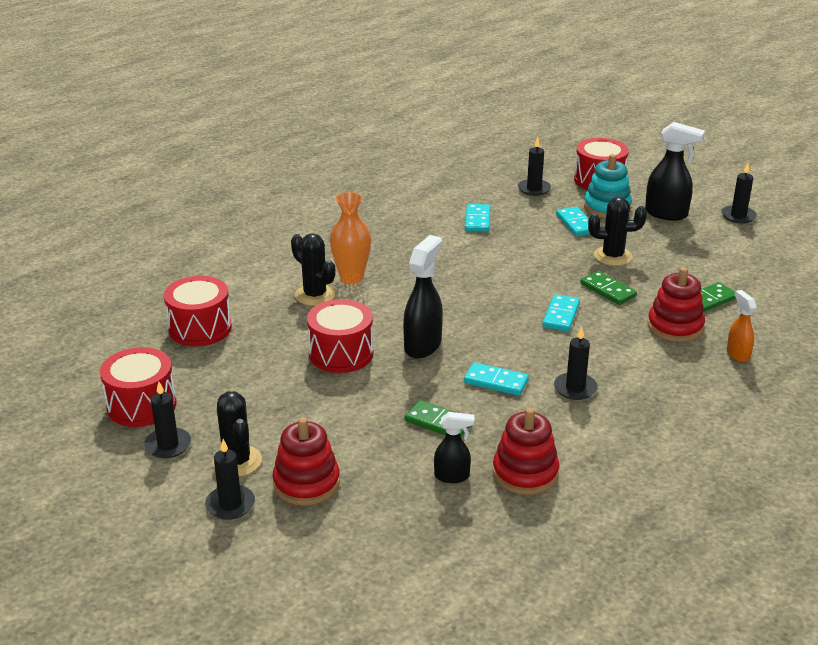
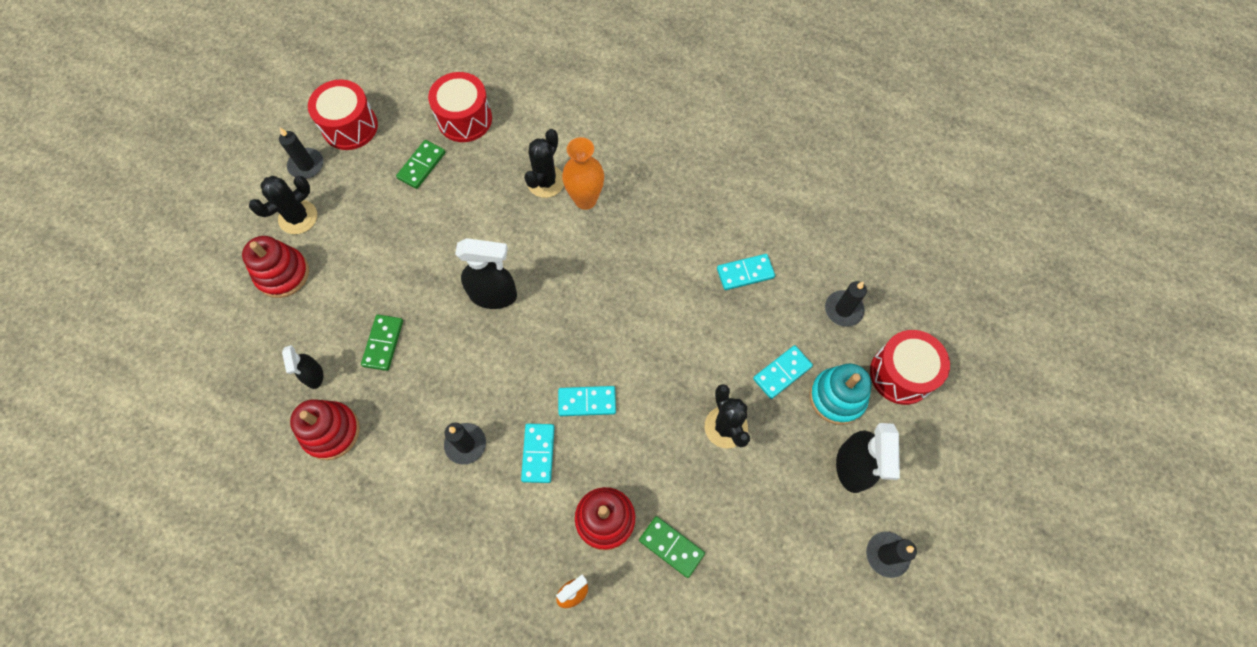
camera: 70 degrees right, 35 degrees up
(230, 505) = (248, 233): black candle -> none
(341, 354) = (461, 235): red drum -> none
(496, 382) = (456, 372): turquoise domino -> turquoise domino (538, 453)
(608, 290) = (652, 437): green domino -> green domino (421, 166)

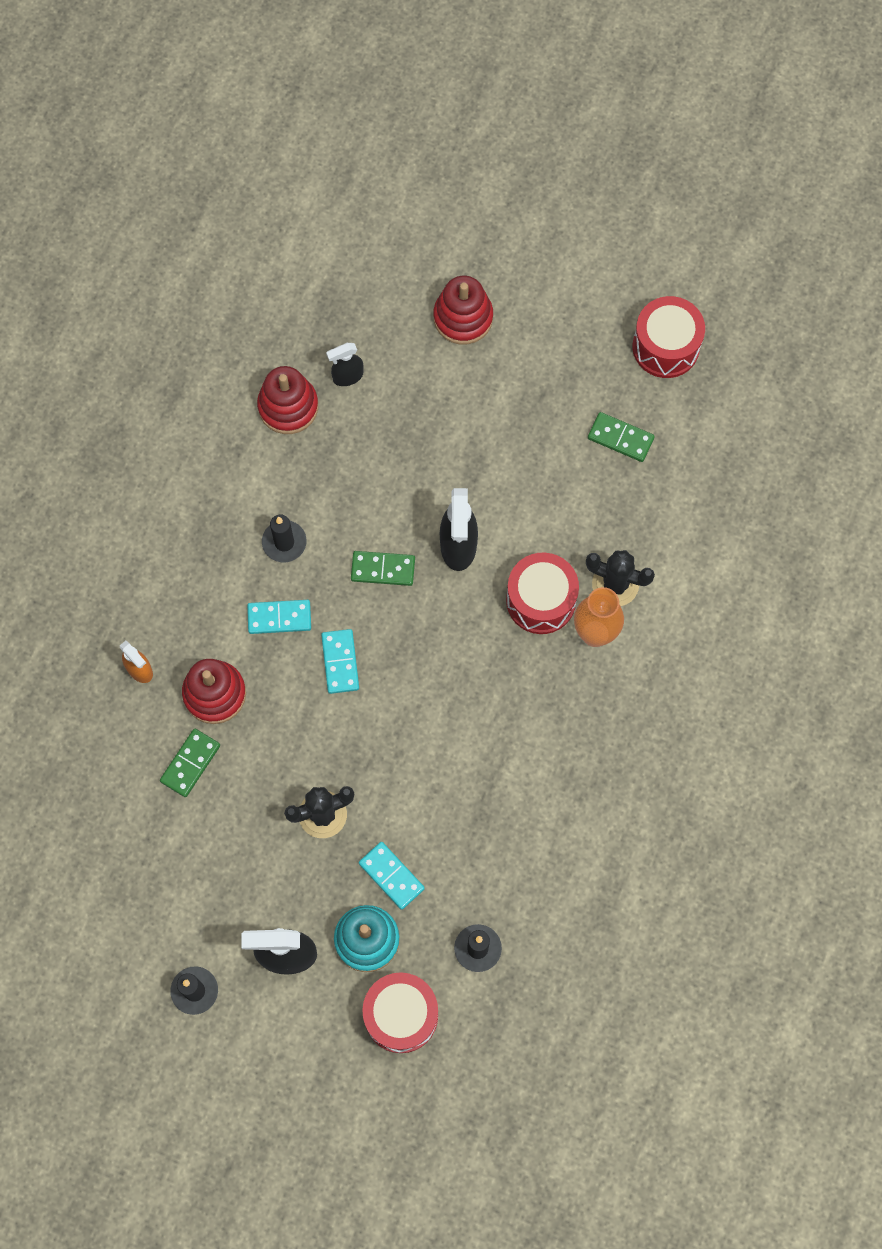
camera: 85 degrees right, 5 degrees up
(298, 217) = (535, 317): black cactus -> none
(306, 165) = (606, 310): black candle -> none
(383, 343) = (390, 438): green domino -> green domino (383, 569)
(464, 119) = (694, 476): red drum -> red drum (541, 600)
(745, 273) = (515, 830): turquoise domino -> none

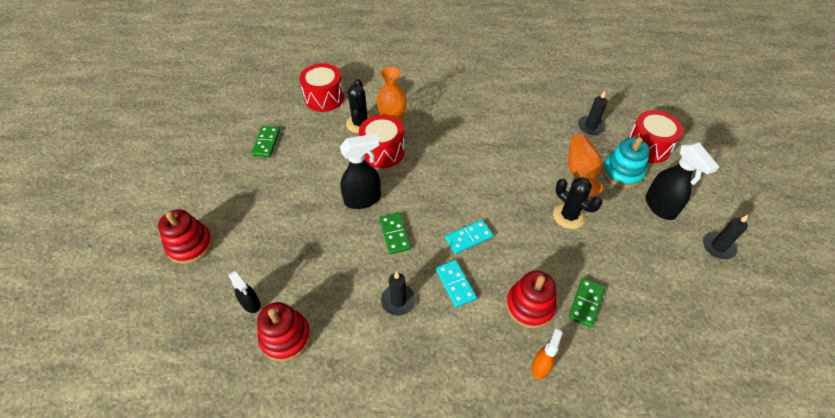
camera: 110 degrees left, 20 degrees down
(190, 763) = (586, 303): green domino -> green domino turned 75 degrees counterclockwise
(391, 876) = (580, 172): turquoise domino -> orange vase
(665, 347) = (199, 138): red drum -> red drum (324, 98)

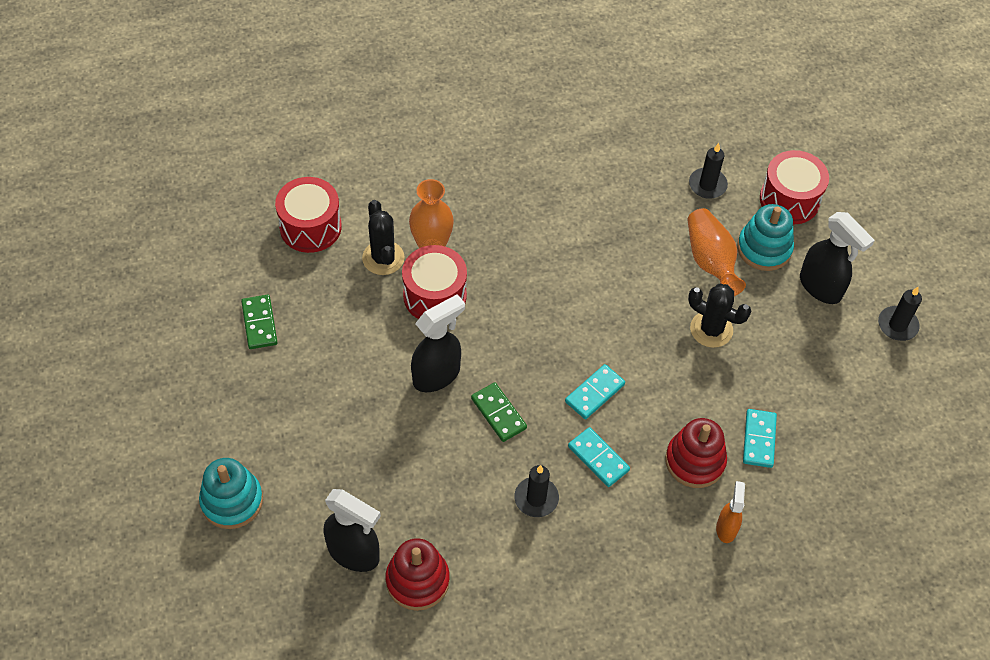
camera: 20 degrees left, 5 degrees up
(190, 245) = (232, 501): red stacking toy -> turquoise stacking toy
(251, 304) = (354, 553): black spray bottle -> black spray bottle, size x1.71
(586, 303) = (759, 439): green domino -> turquoise domino

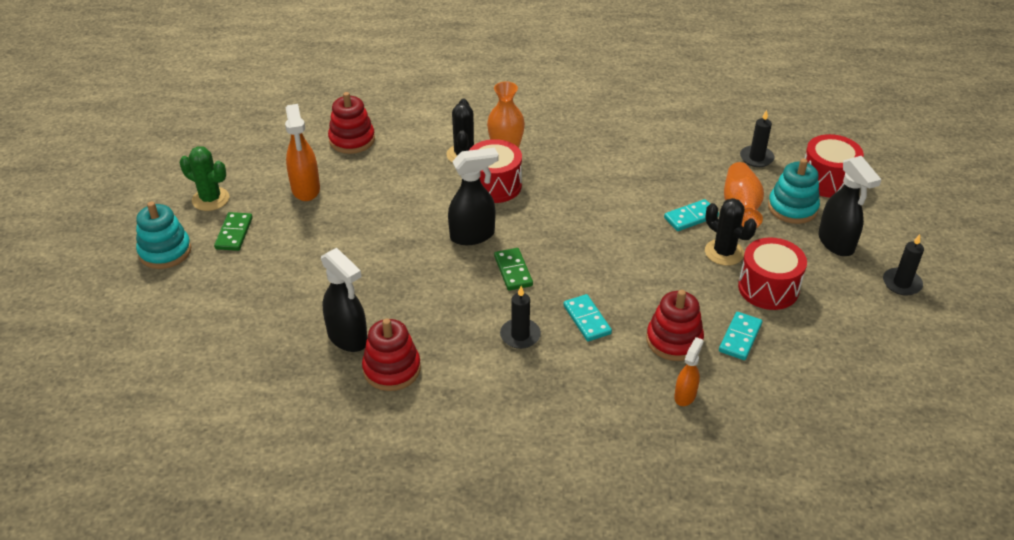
camera: 20 degrees right, 15 degrees down
(110, 399) = (210, 199): none -> green cactus
(219, 356) = (306, 189): none -> orange spray bottle
(232, 501) = (268, 281): turquoise stacking toy -> turquoise stacking toy (165, 251)
(242, 267) = (352, 140): none -> red stacking toy
(259, 323) = (347, 176): green domino -> green domino (234, 233)
(310, 227) = (416, 126): red drum -> red drum (768, 288)
(595, 393) = (602, 274): turquoise domino -> turquoise domino (691, 217)

